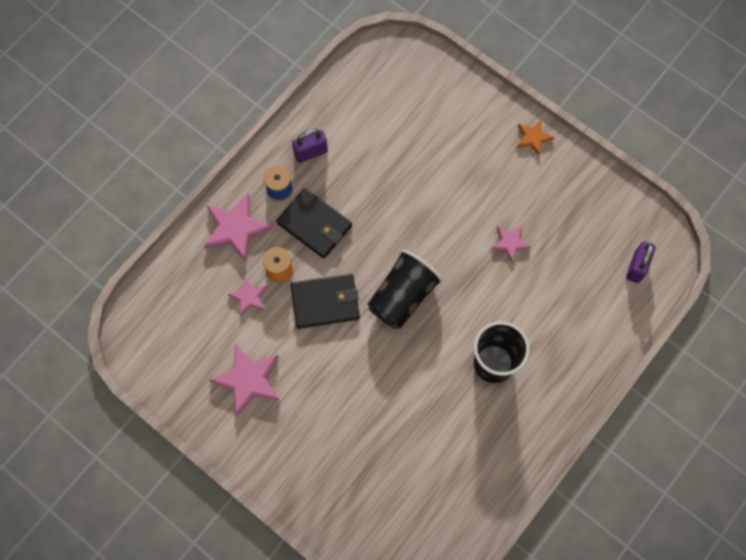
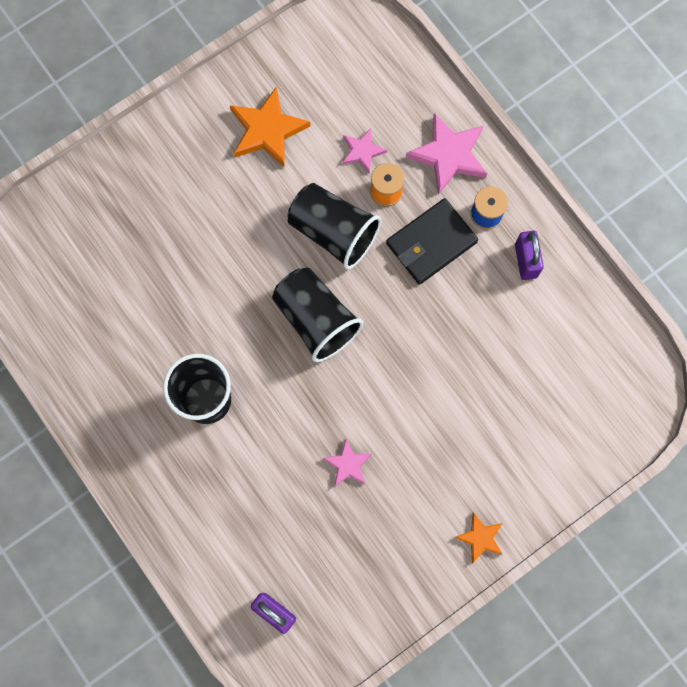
camera: 105 degrees right, 5 degrees up
(248, 380) = (267, 130): pink star -> orange star
(325, 302) = (333, 232): black wallet -> black cup

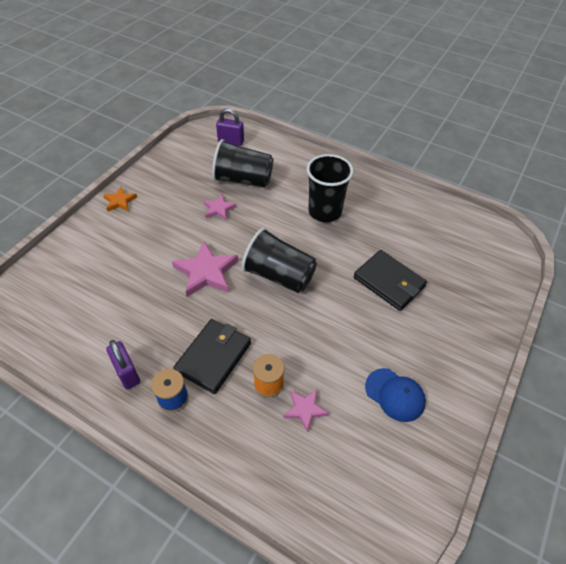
camera: 155 degrees right, 25 degrees down
(191, 257) = (389, 282): none -> black wallet
(267, 130) = (395, 395): orange star -> blue cap
(333, 232) = (296, 336): black cup -> black cup (243, 179)
(449, 155) = (225, 438): pink star -> pink star (206, 272)

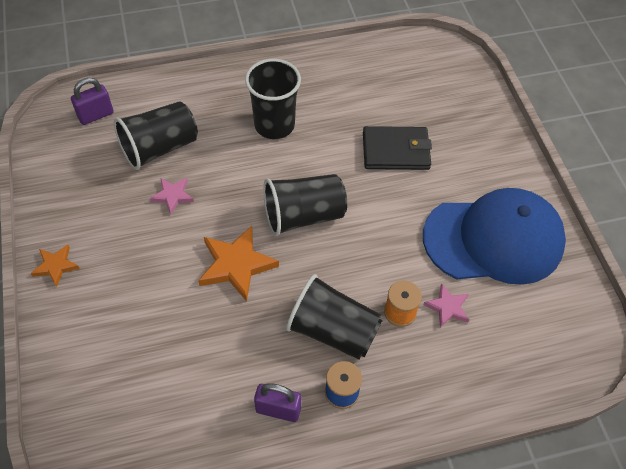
camera: 45 degrees left, 5 degrees up
(206, 272) = (236, 265): pink star -> orange star
(213, 357) = (333, 331): black wallet -> black cup
(395, 395) = (494, 239): blue cap -> blue cap, size x2.23

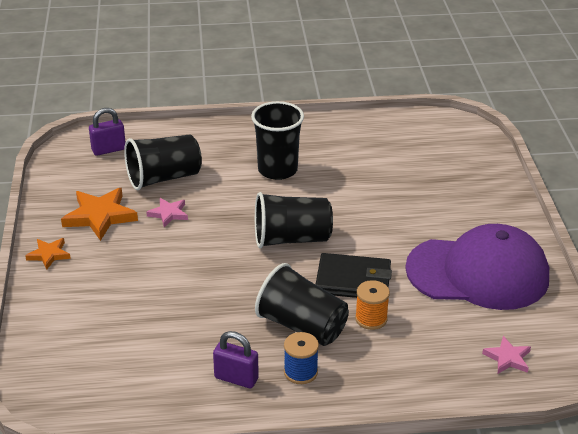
camera: 10 degrees right, 20 degrees down
(236, 265) = (218, 269): orange star -> orange star (100, 216)
(396, 151) = (393, 198): black wallet -> black wallet (353, 280)
(447, 307) = (419, 320): pink star -> pink star (507, 358)
(494, 239) = (478, 273): blue cap -> purple cap

